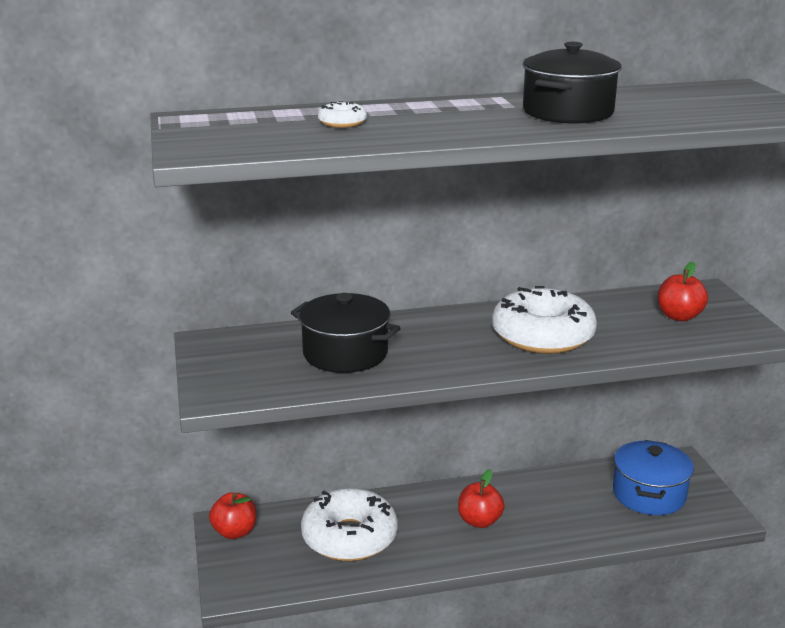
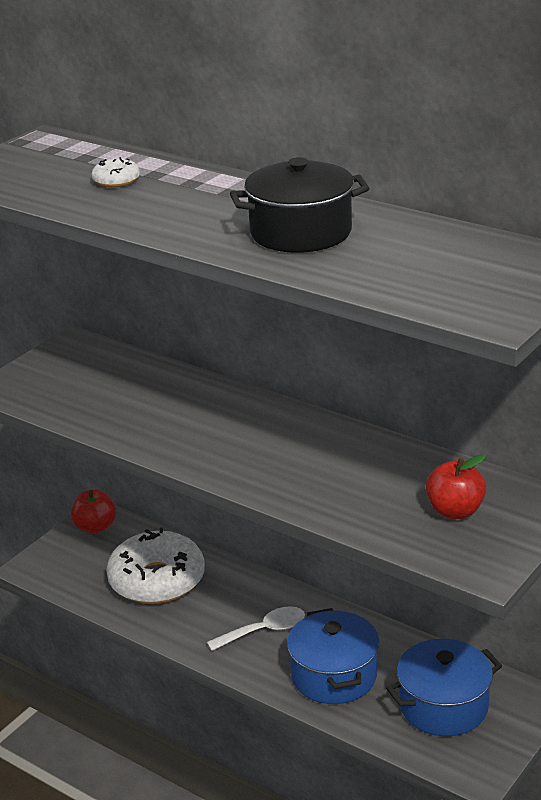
camera: 50 degrees right, 5 degrees up
(345, 353) = (133, 399): black pot -> none
(479, 521) = (264, 631): red apple -> white spoon
(542, 336) = (298, 463): white donut -> none
(566, 518) = (334, 676): none -> blue pot

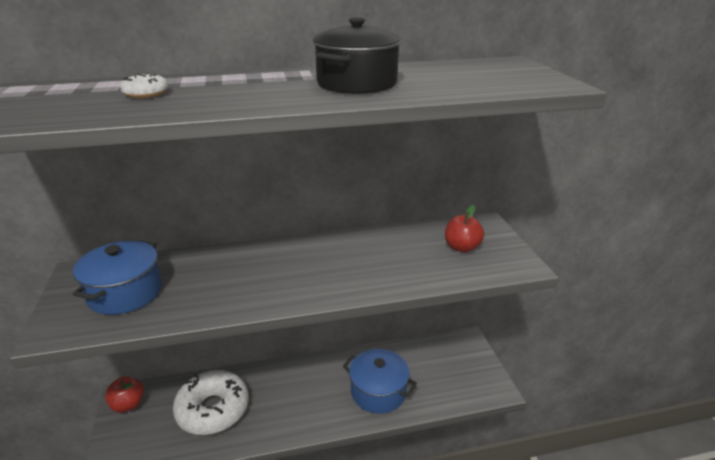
camera: 50 degrees left, 0 degrees up
(264, 631) = (313, 394): white spoon -> none
(443, 706) = (442, 369): blue pot -> blue pot (125, 293)

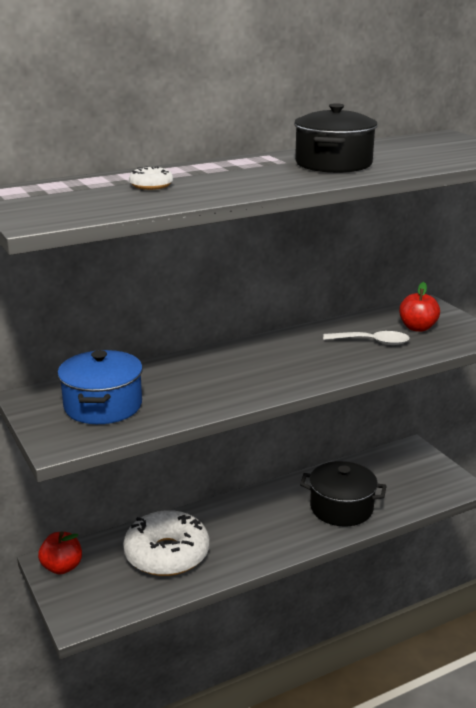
camera: 15 degrees left, 5 degrees down
(378, 392) = (341, 508): blue pot -> black pot
(409, 258) = (372, 342): none -> white spoon

